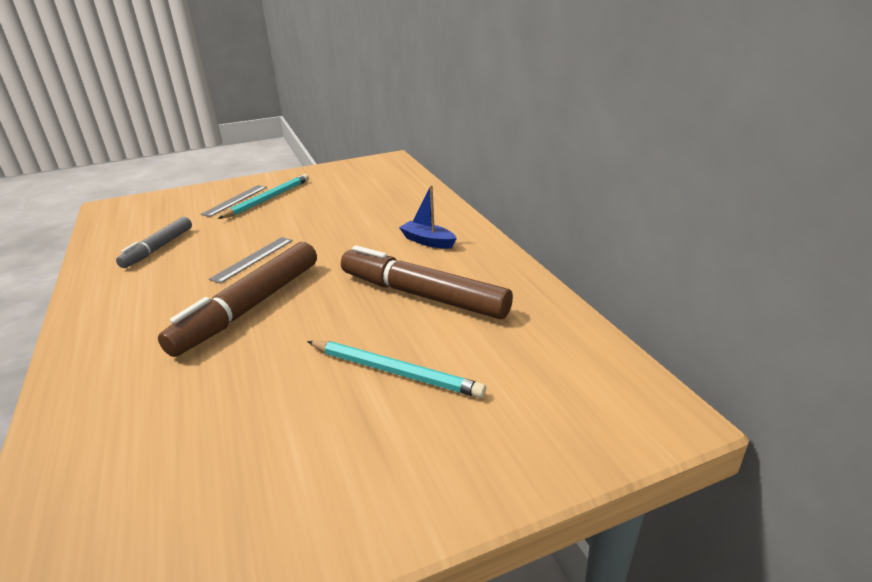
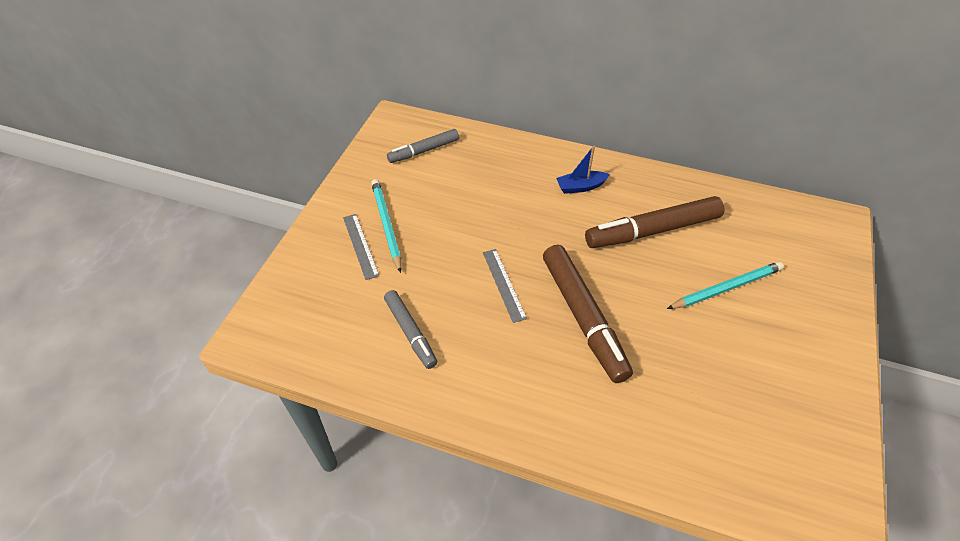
camera: 50 degrees left, 20 degrees up
(369, 178) = (424, 151): none -> grey marker

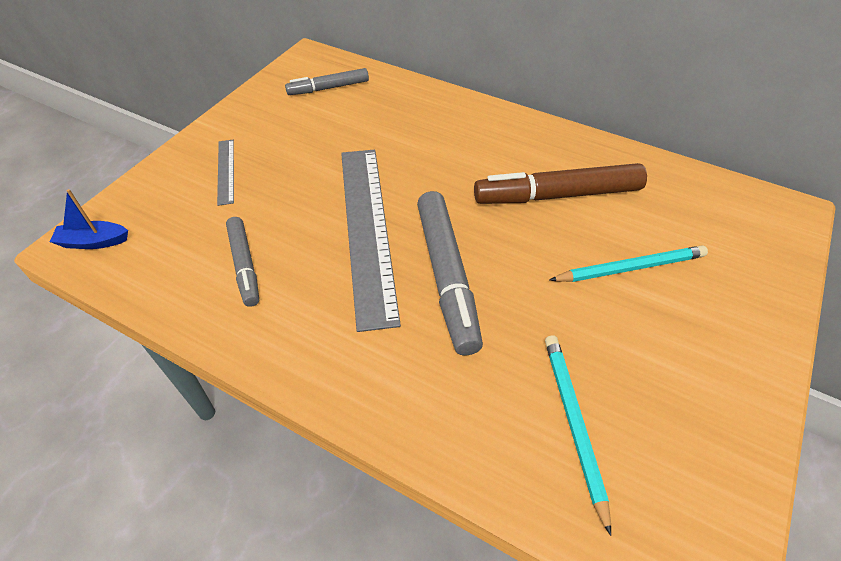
camera: 10 degrees right, 0 degrees up
(386, 225) = (261, 154): turquoise pencil -> turquoise pencil (573, 424)
(503, 284) = (367, 229): grey ruler -> grey ruler, size x2.26
(580, 187) = (487, 141): blue boat -> blue boat (93, 242)
(583, 317) = (447, 276): brown marker -> grey marker

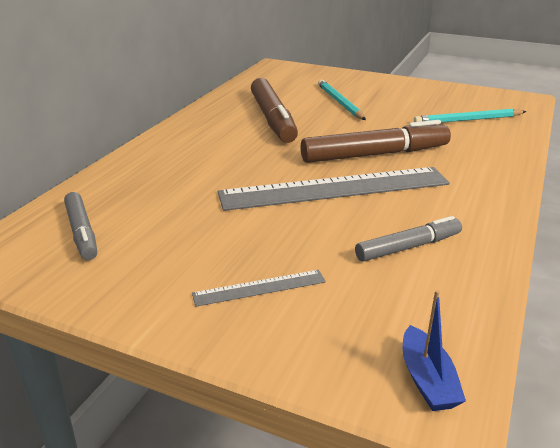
camera: 95 degrees left, 20 degrees down
(447, 276) = (375, 154): grey marker -> brown marker

